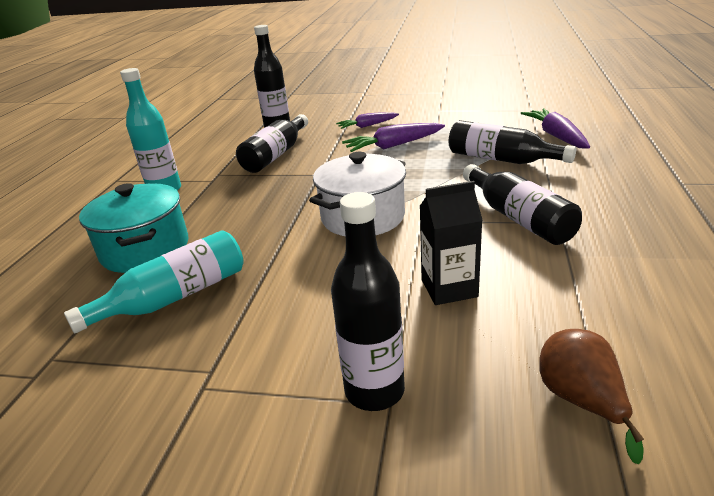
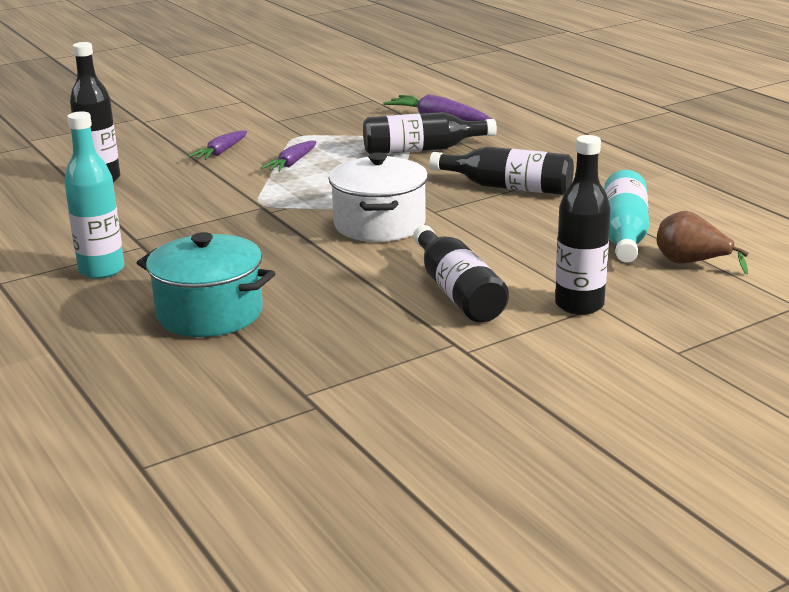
camera: 45 degrees left, 5 degrees down
(174, 297) = (325, 326): turquoise bottle -> turquoise bottle (624, 234)
(276, 155) = (168, 204): black bottle -> black bottle (457, 292)
(393, 145) = (292, 163): purple carrot -> purple carrot, size x0.66
(449, 288) = (533, 243): black carton -> none

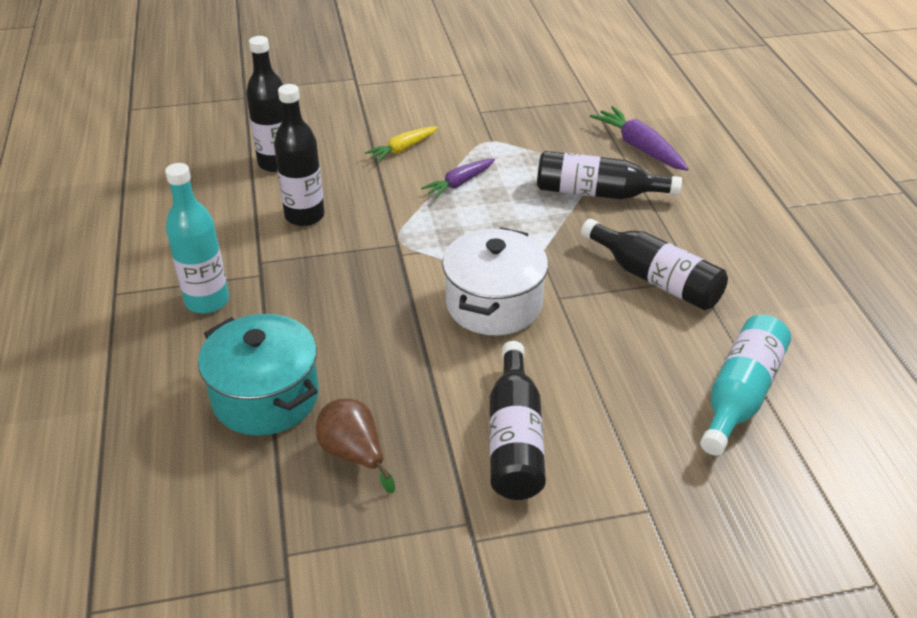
camera: 20 degrees right, 15 degrees up
(221, 152) = (402, 149): purple carrot -> yellow carrot
(579, 305) = (629, 502): black bottle -> black bottle (304, 216)
(691, 263) = (790, 468): brown pear -> brown pear (354, 454)

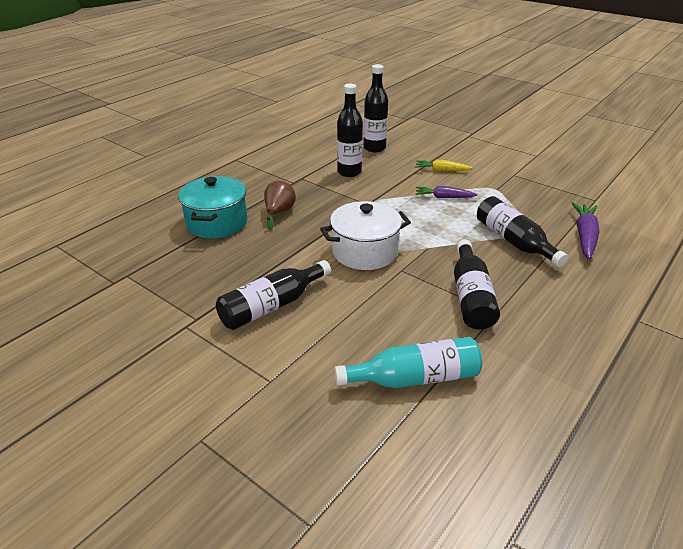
camera: 50 degrees right, 5 degrees down
(207, 301) = (259, 180): turquoise bottle -> none
(354, 454) = (207, 263): brown pear -> brown pear (279, 213)

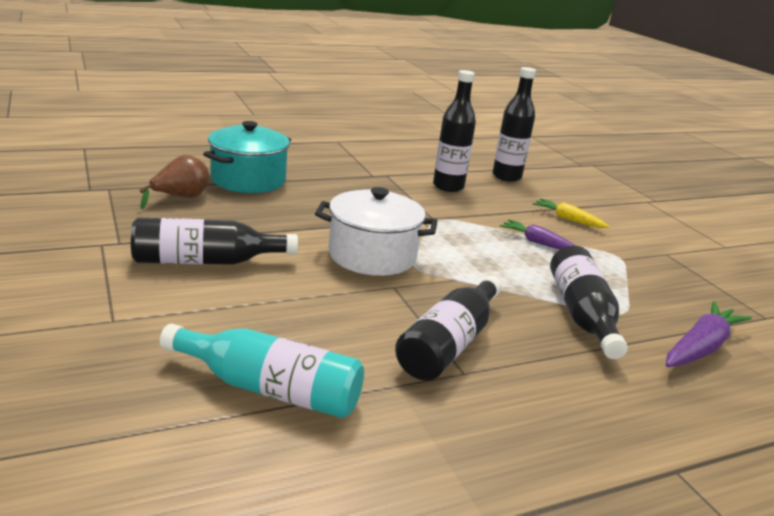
camera: 25 degrees right, 10 degrees down
(279, 213) = (322, 193): brown pear -> brown pear (180, 198)

